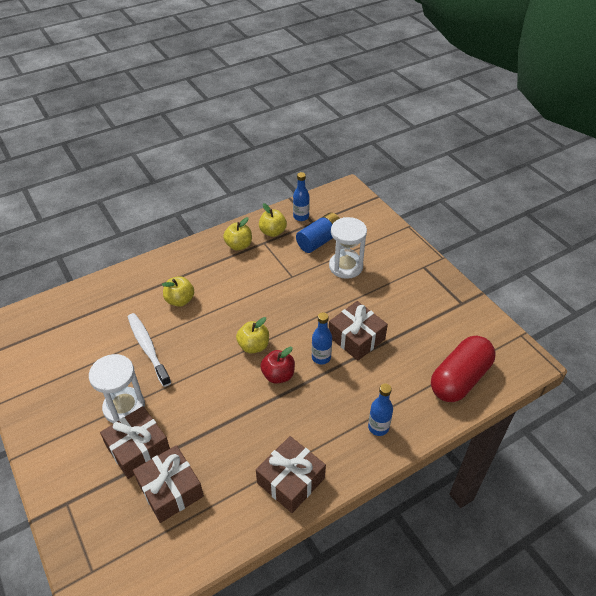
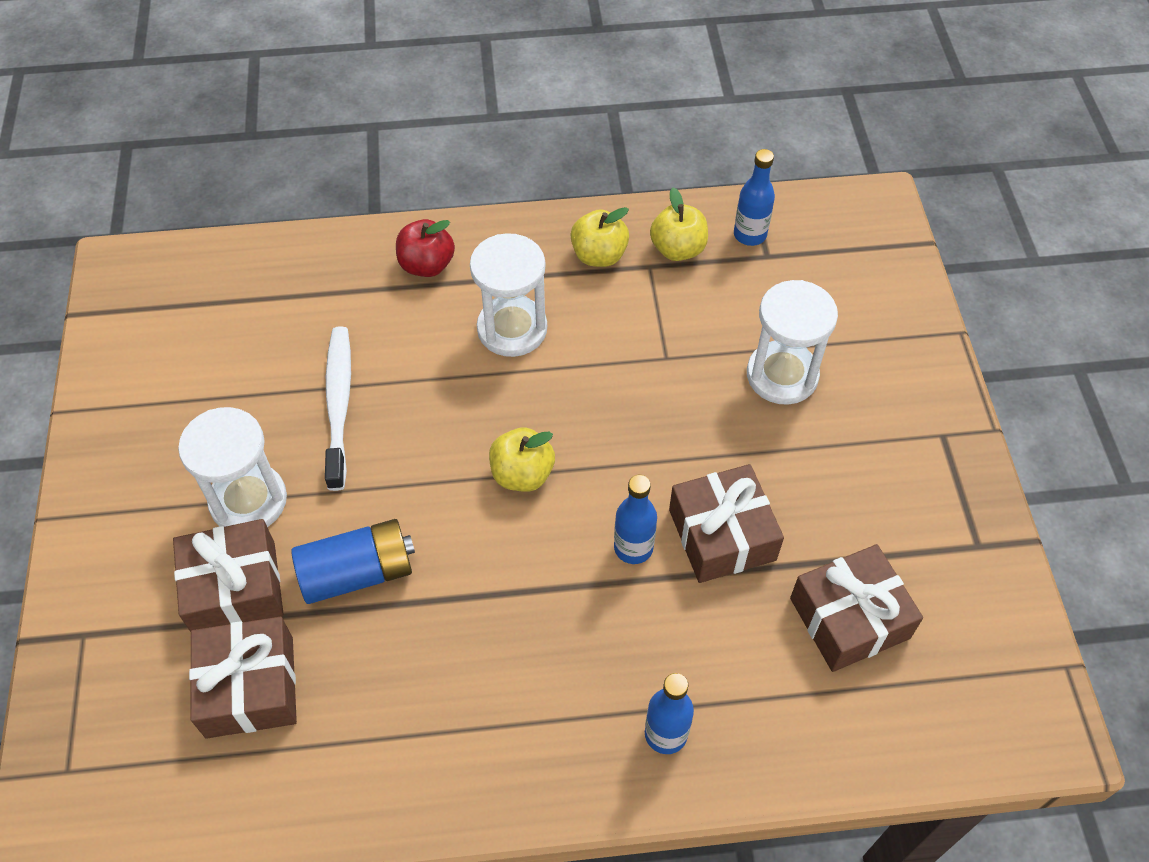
camera: 25 degrees right, 10 degrees up
(180, 300) = (438, 330): yellow apple -> none
(215, 288) = (512, 329): none -> white hourglass
(278, 375) = (536, 551): red apple -> red apple (427, 265)
(291, 480) = (455, 763): brown gift -> brown gift (849, 618)
(319, 241) = (759, 300): blue battery -> blue battery (357, 573)
(460, 379) = (880, 706): red capsule -> none

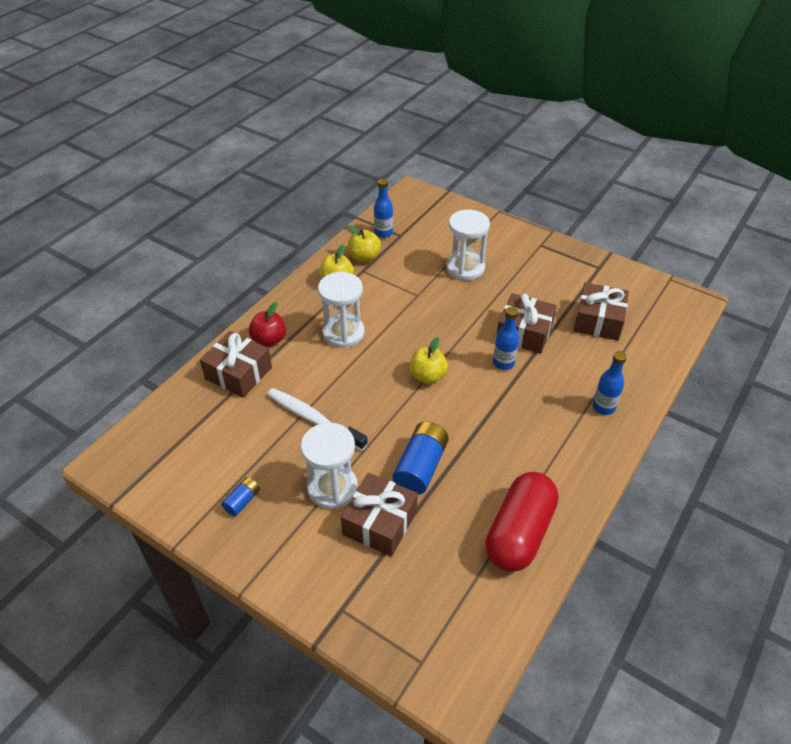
camera: 50 degrees left, 10 degrees down
(160, 427) = (242, 501): none -> blue battery
(250, 687) = (444, 547): brown gift -> brown gift (238, 373)
(340, 762) = (519, 533): none -> red capsule

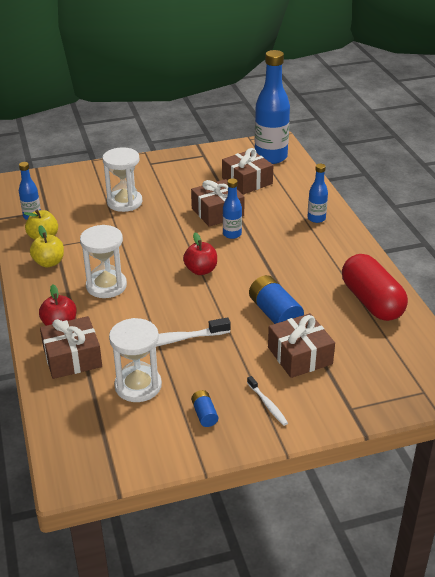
camera: 50 degrees left, 10 degrees down
(292, 539) = (267, 404): none -> white toothbrush
(332, 488) = (245, 363): white hourglass -> white hourglass (138, 386)
(427, 376) = (201, 270): yellow apple -> red apple
(660, 312) = (270, 157): none -> blue bottle

